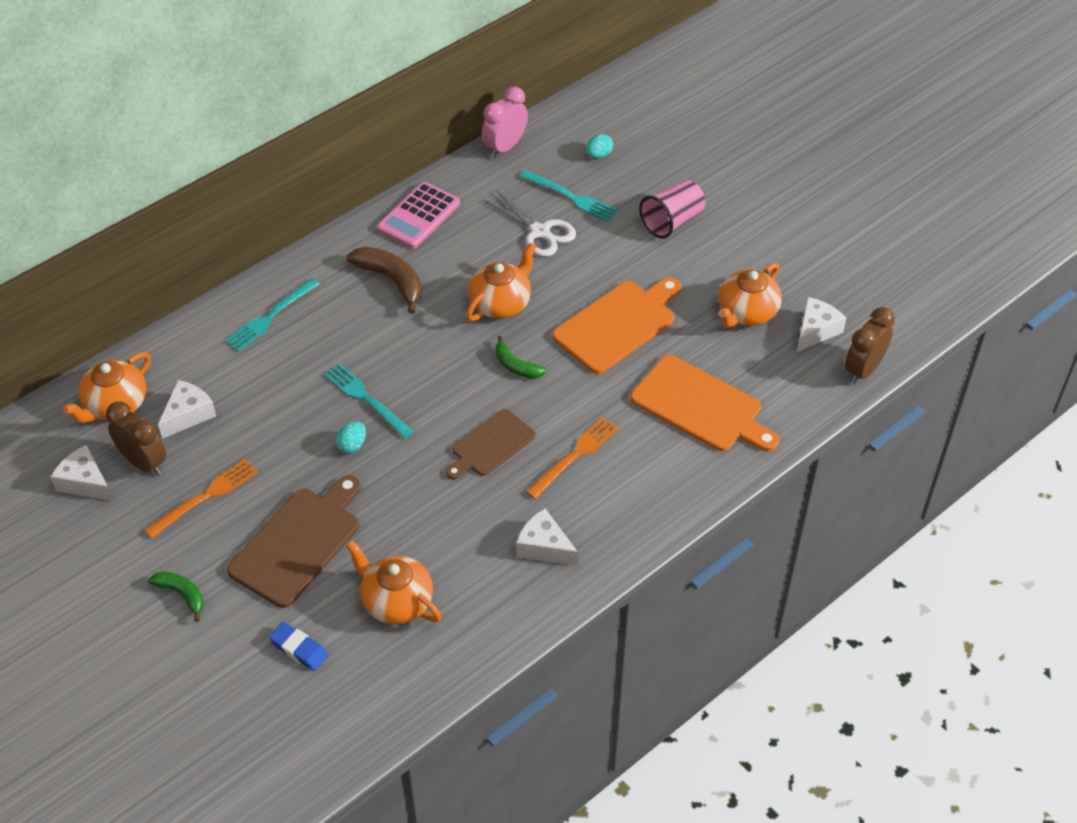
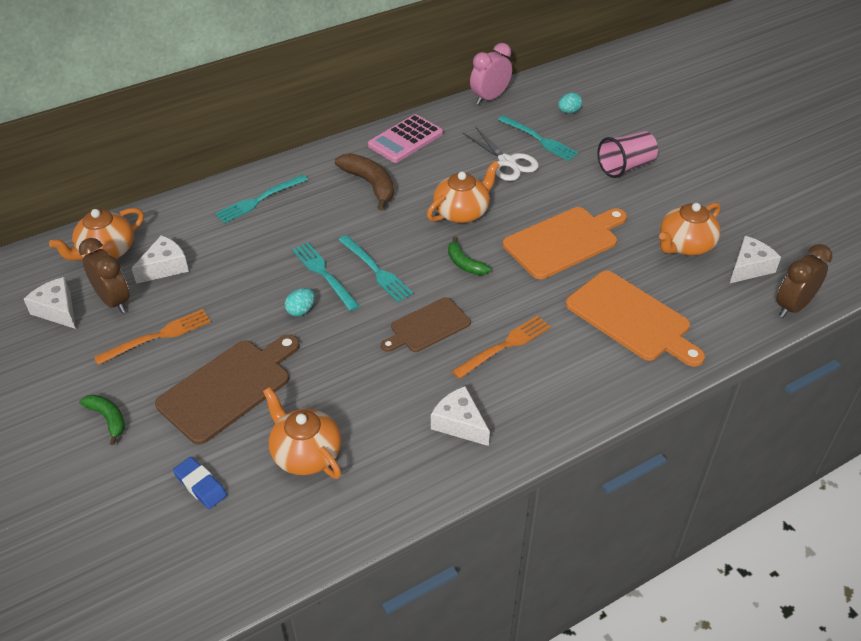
camera: 10 degrees right, 5 degrees down
(423, 387) = (377, 271): none -> turquoise fork

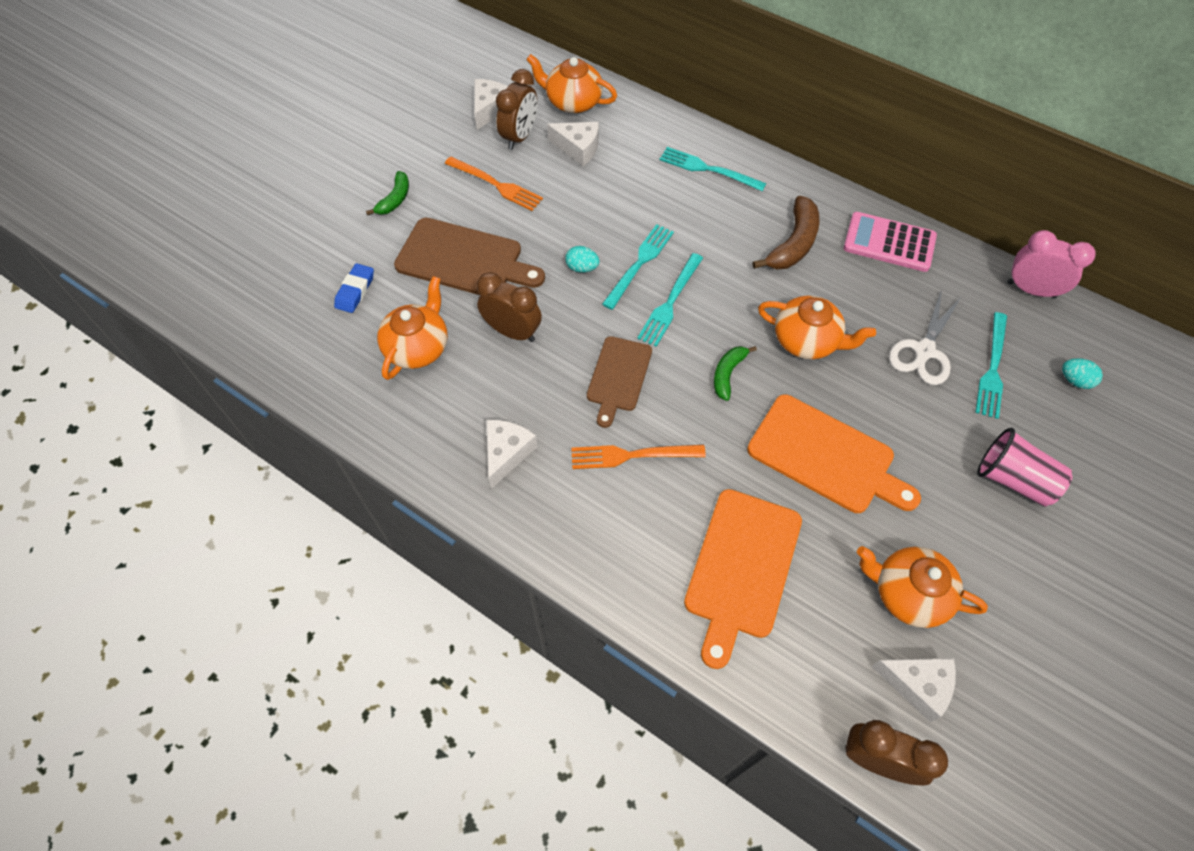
camera: 65 degrees right, 15 degrees up
(336, 379) = (512, 332): none -> brown clock
(427, 326) = (618, 377): brown cutting board -> brown cutting board turned 105 degrees counterclockwise
(505, 345) = (630, 455): orange fork -> orange fork turned 150 degrees clockwise

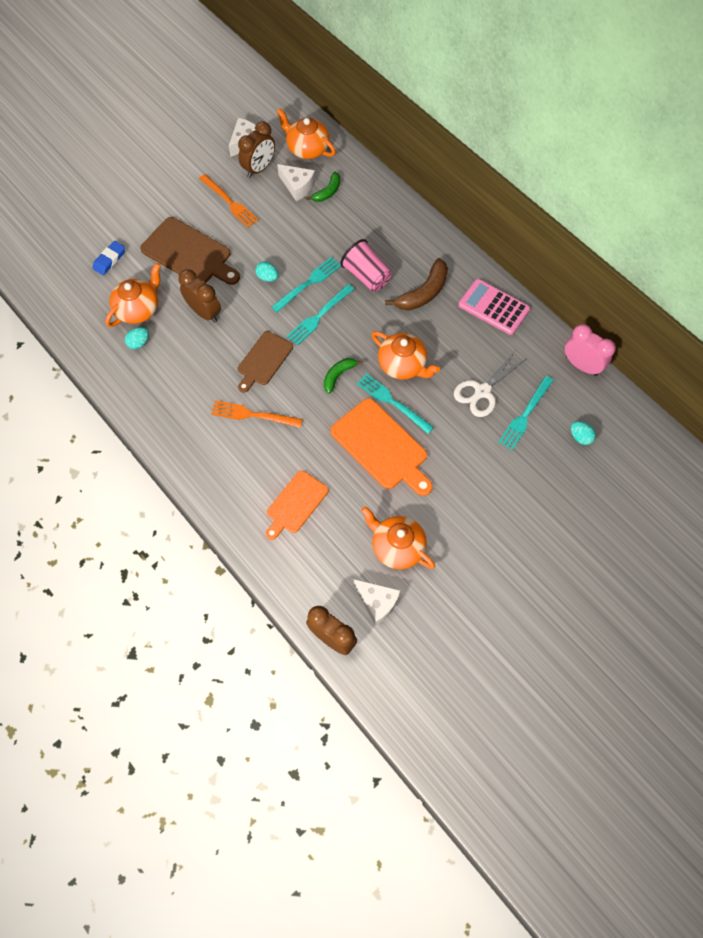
camera: 15 degrees right, 5 degrees up
(395, 199) = (156, 198): green banana -> green banana (328, 192)
(434, 393) = (139, 343): none -> turquoise egg
(506, 453) = (172, 394): white cheese -> none
(707, 169) = (384, 222): turquoise fork -> turquoise fork (391, 401)
(741, 568) = (295, 504): orange cutting board -> orange cutting board, size x0.64
(1013, 479) = (502, 493): pink cup -> pink cup (366, 276)

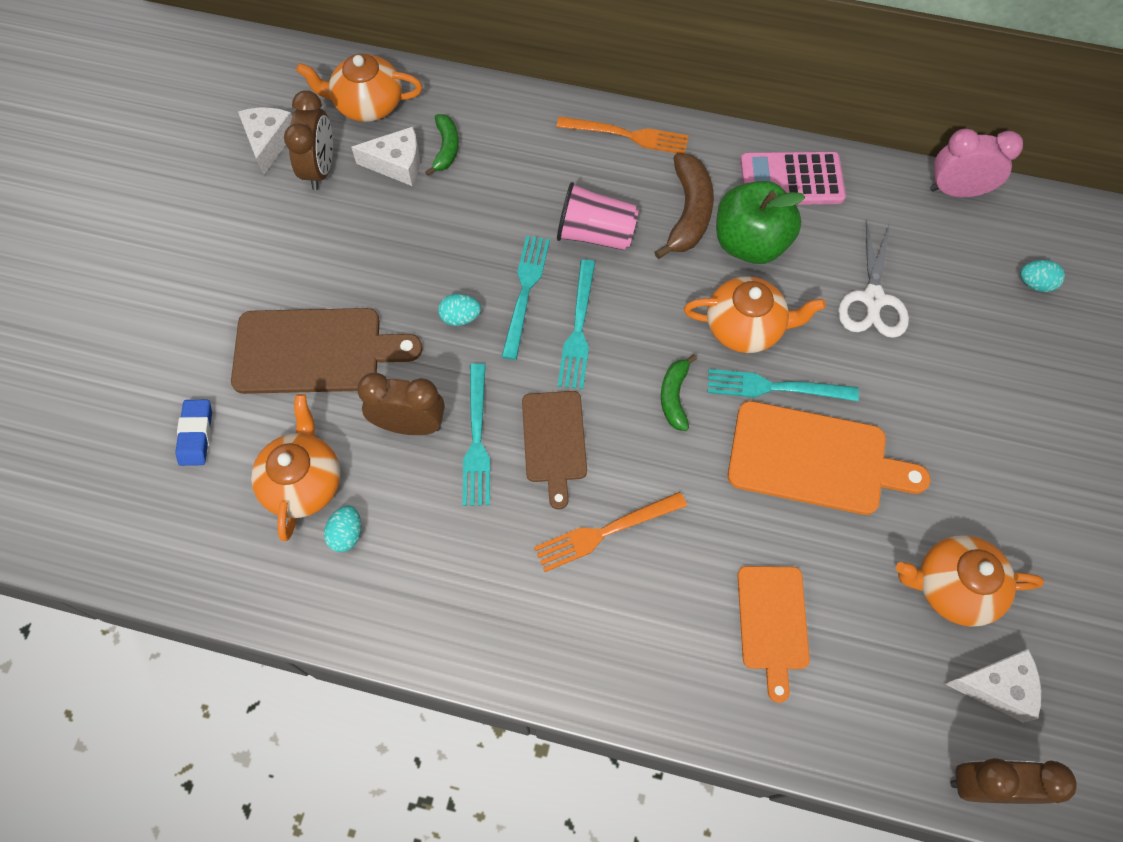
camera: 35 degrees left, 0 degrees up
(230, 203) = (317, 241): orange fork -> orange fork (629, 135)
(442, 326) = (750, 243): none -> green apple
(525, 416) = (949, 298): turquoise fork -> turquoise fork (477, 441)

